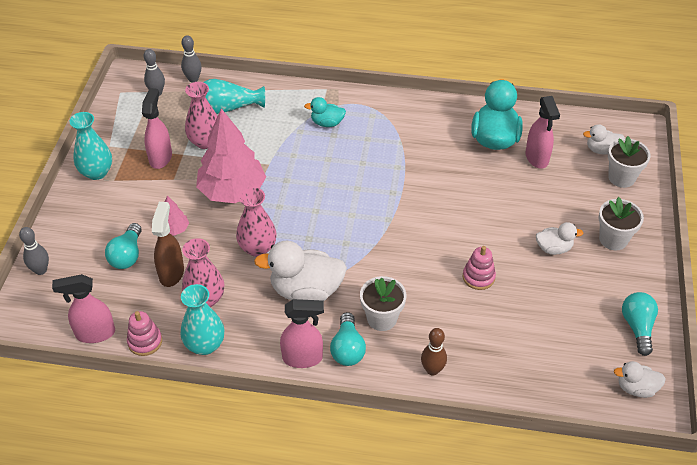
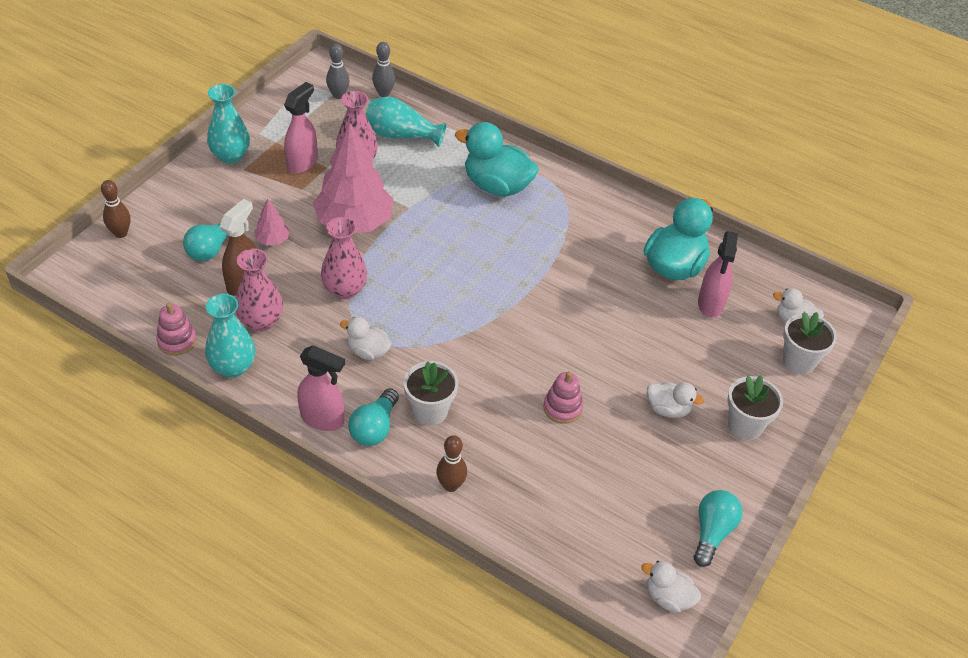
camera: 20 degrees right, 0 degrees up
(41, 270) = (120, 233): grey bowling pin -> brown bowling pin
(95, 333) = (134, 314): pink spray bottle -> none
(306, 290) = (368, 351): white duck -> white duck, size x0.54
(327, 123) = (497, 186): turquoise duck -> turquoise duck, size x1.86

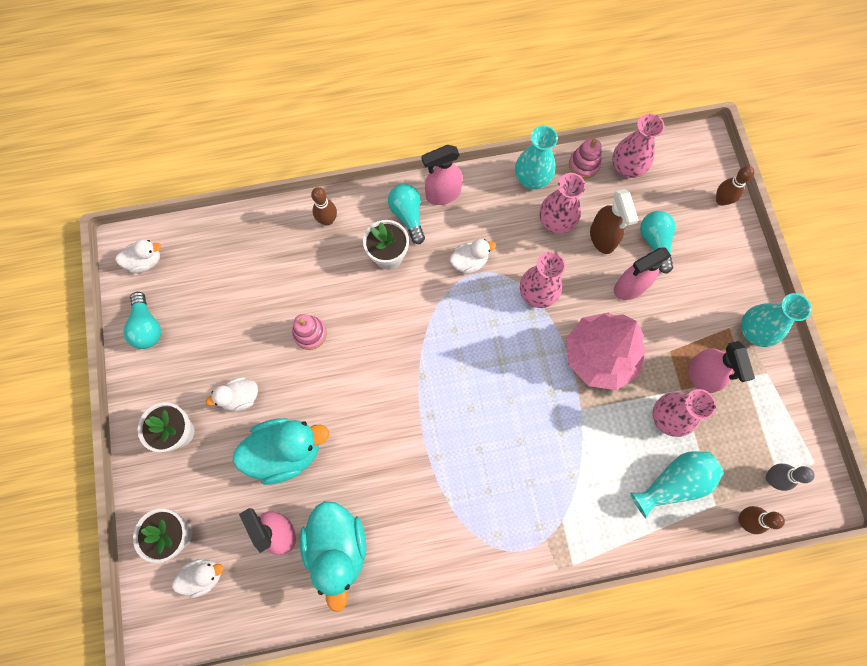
camera: 140 degrees right, 25 degrees up
(148, 310) = (627, 167): none -> pink vase
(272, 240) = (629, 287): pink tree -> pink spray bottle
(384, 93) = (744, 519): grey bowling pin -> brown bowling pin
(497, 186) = (545, 501): turquoise duck -> turquoise duck (286, 451)

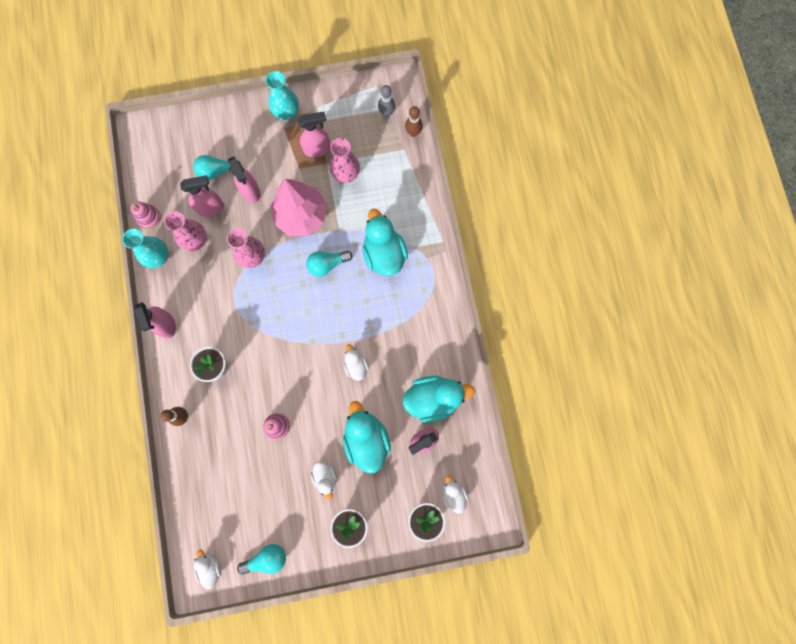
camera: 90 degrees left, 5 degrees up
(408, 215) = (183, 352): turquoise light bulb -> turquoise light bulb (327, 265)
(469, 262) = (224, 305): white duck -> white duck (356, 365)
(549, 475) = (384, 254): none -> turquoise duck
(602, 238) = (211, 208): brown spray bottle -> pink spray bottle
(627, 167) = (154, 186): pink vase -> none
(673, 483) = (389, 174): turquoise vase -> none
(721, 200) = (185, 122): brown bowling pin -> none

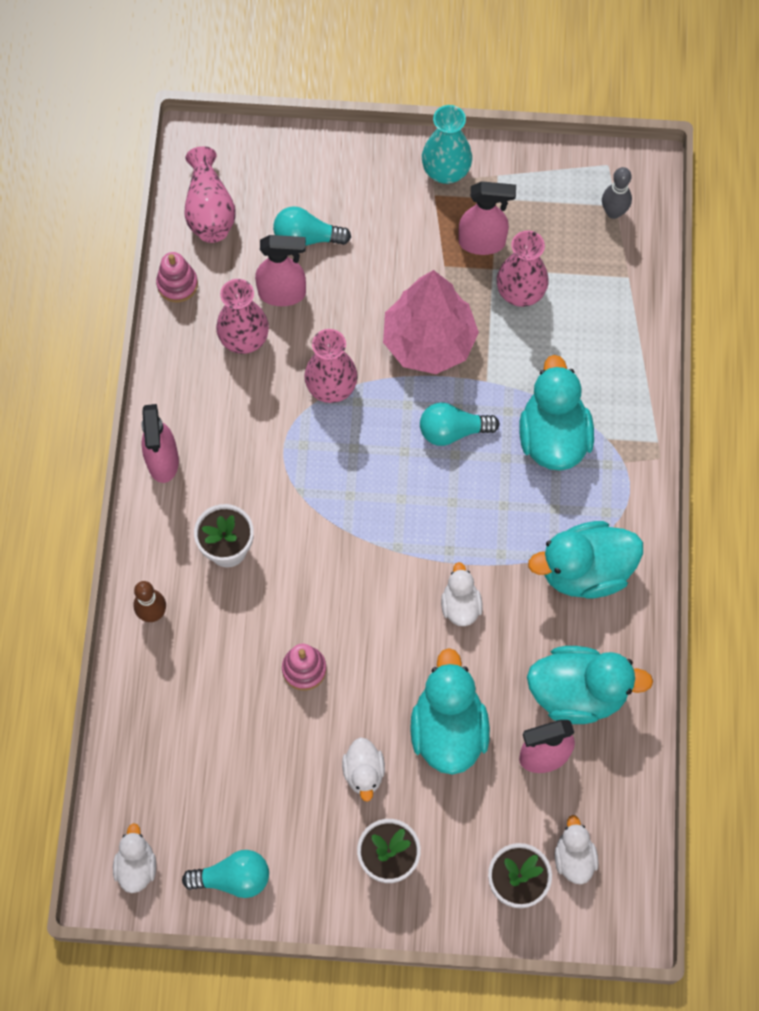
camera: 15 degrees right, 10 degrees down
(156, 168) = (209, 210): none -> pink vase
(158, 257) = (176, 350): turquoise vase -> none
(250, 191) = (354, 283): pink spray bottle -> none
(413, 133) = (650, 254): brown bowling pin -> none
(420, 327) = (585, 571): none -> turquoise duck

